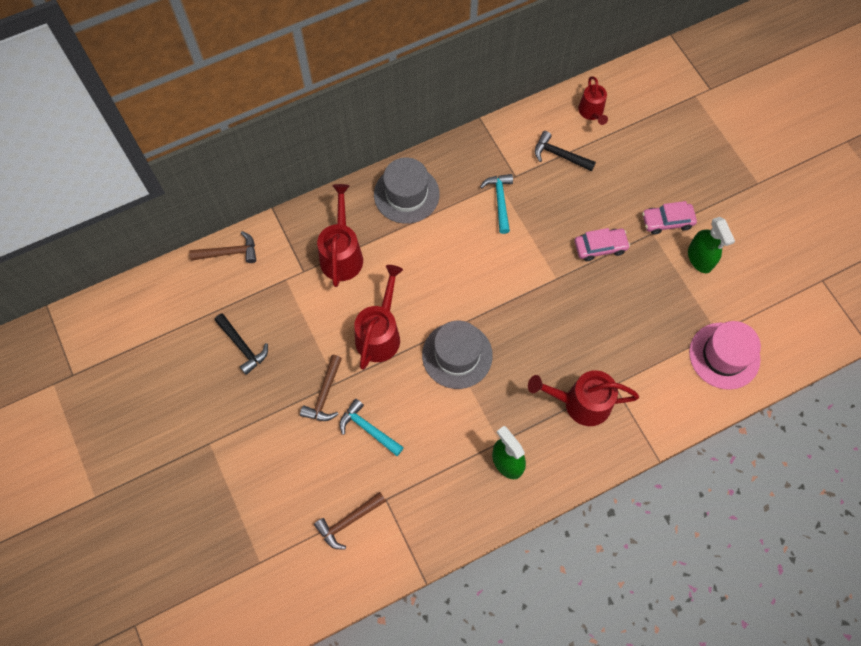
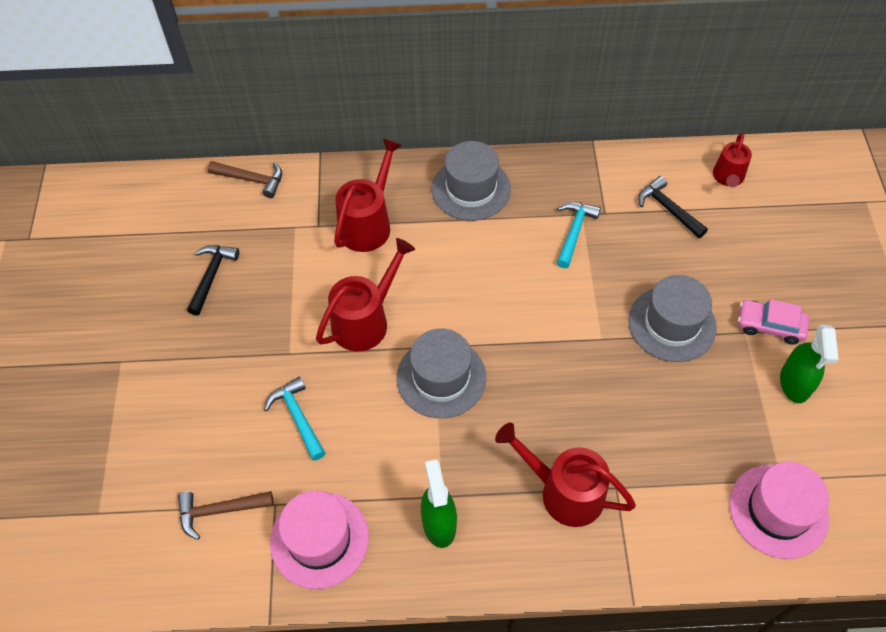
camera: 25 degrees right, 10 degrees down
(242, 346) = (212, 276): black hammer -> black hammer turned 150 degrees counterclockwise
(324, 394) = (270, 360): brown hammer -> none
(430, 510) = (319, 539): none -> pink hat
(600, 247) = (672, 324): pink car -> grey hat

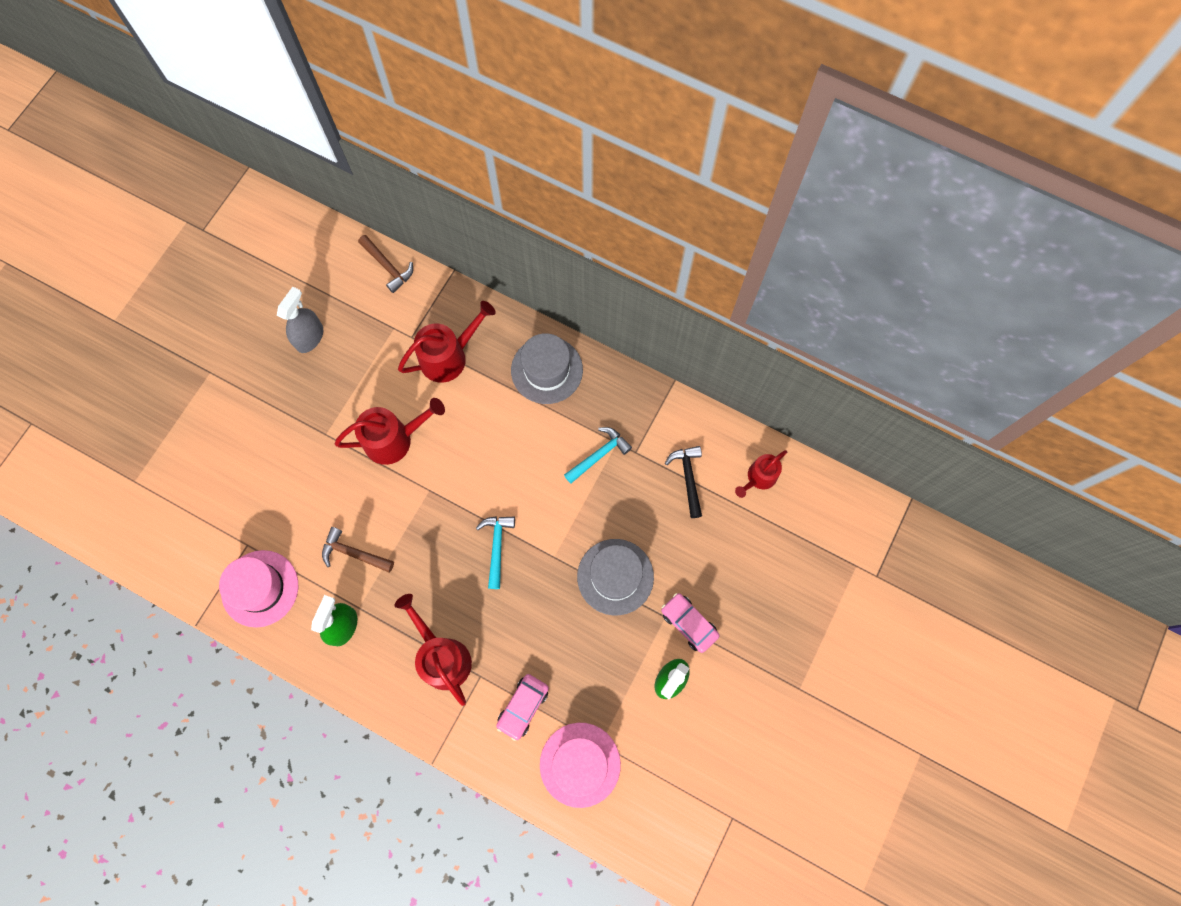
camera: 30 degrees right, 15 degrees up
(212, 276) = (310, 337): black hammer -> grey spray bottle
(220, 510) = (210, 527): brown hammer -> brown hammer (354, 553)
(298, 417) = (301, 489): turquoise hammer -> turquoise hammer (497, 547)
(441, 377) = (417, 517): grey hat -> none
(681, 491) = (523, 707): none -> pink car

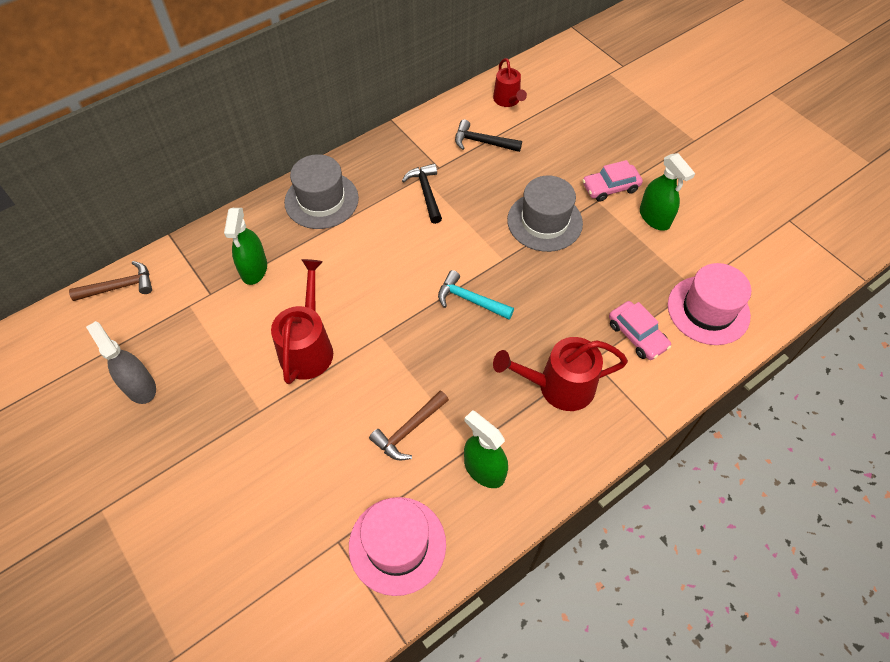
camera: 65 degrees left, 15 degrees down
(449, 356) = (254, 269): red watering can -> green spray bottle
(599, 455) = (426, 193): turquoise hammer -> black hammer

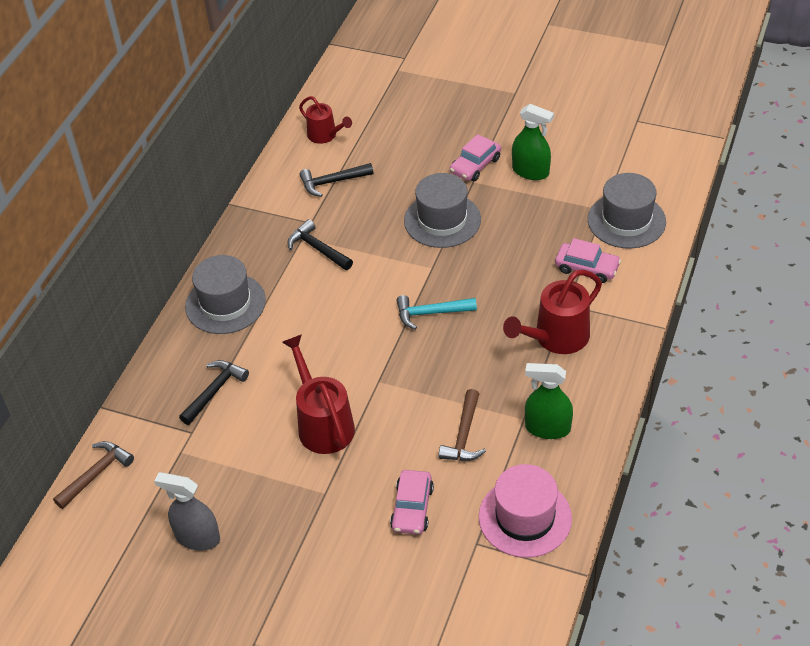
camera: 30 degrees left, 10 degrees down
(254, 269) = (214, 391): green spray bottle -> black hammer
(314, 471) = (412, 508): none -> pink car
(708, 310) = (626, 220): pink hat -> grey hat

